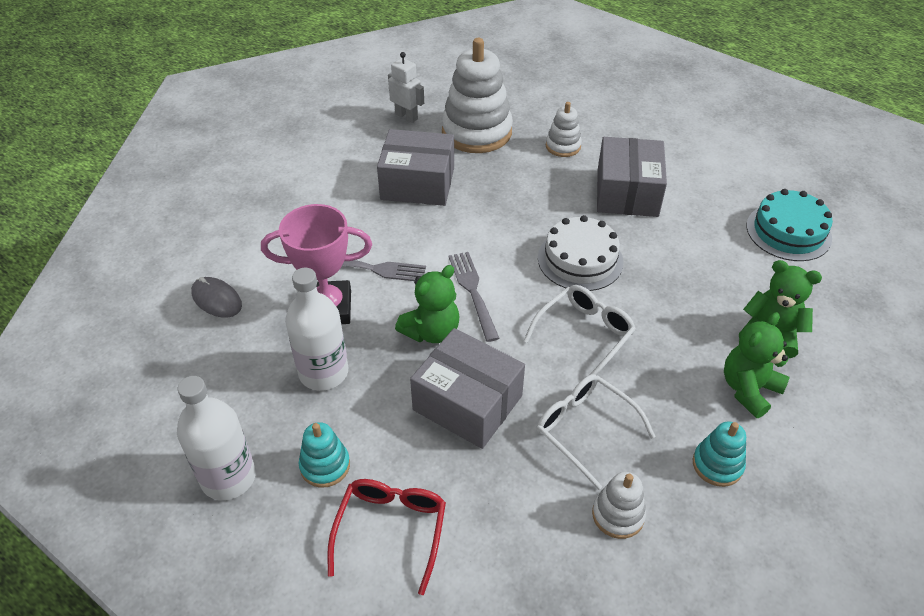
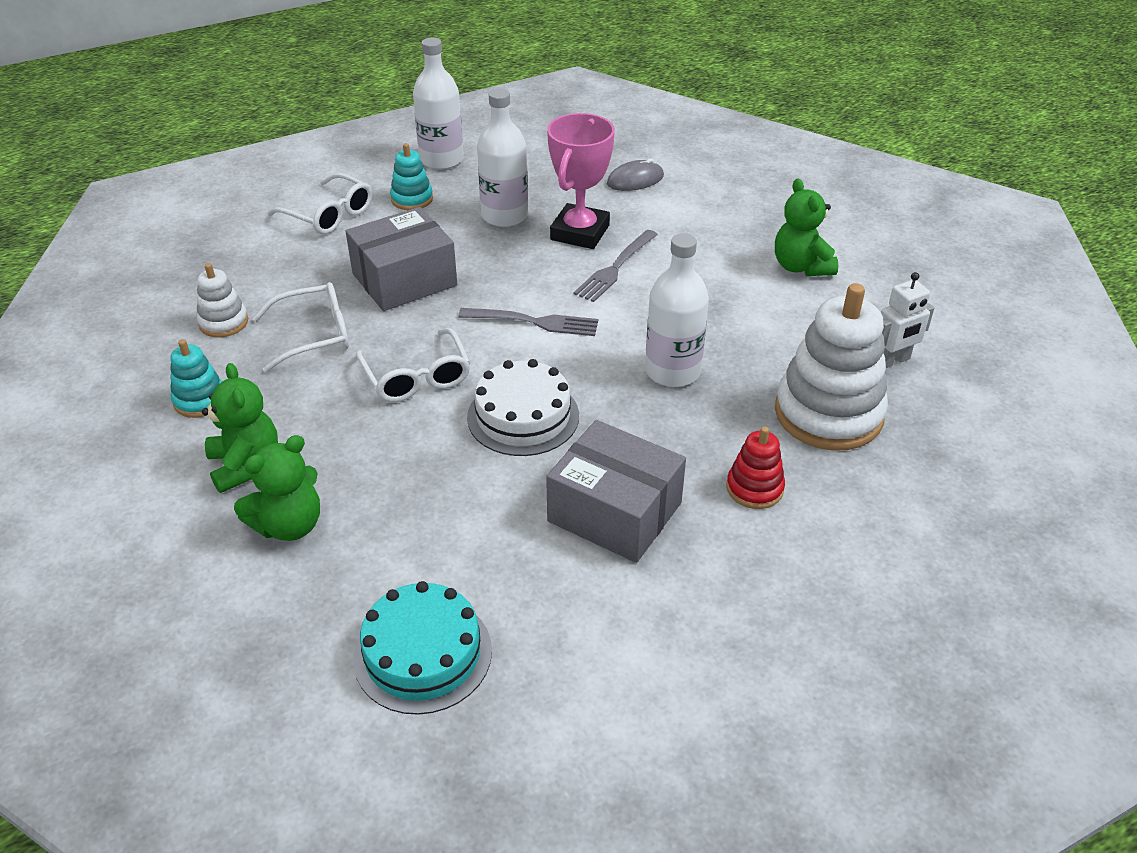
camera: 115 degrees right, 5 degrees down
(391, 530) = (329, 215): red glasses -> white glasses
(417, 183) = (740, 333): grey box -> none
(431, 331) = (502, 282): green teddy bear -> green teddy bear (801, 267)
(481, 203) = (672, 371): none -> white bottle
(563, 146) = (754, 488): white stacking toy -> red stacking toy

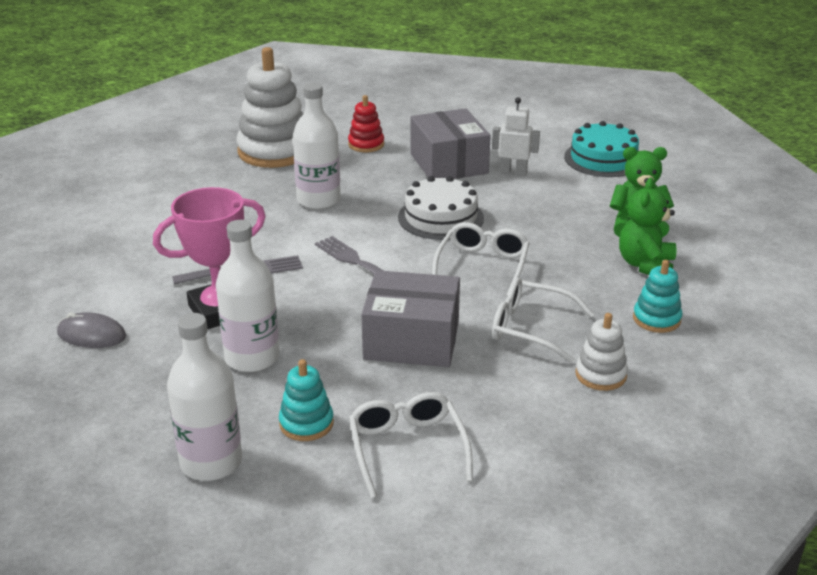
camera: 140 degrees left, 10 degrees down
(801, 267) = (129, 215): green teddy bear -> none
(893, 361) = (194, 154): white robot -> white robot (513, 172)

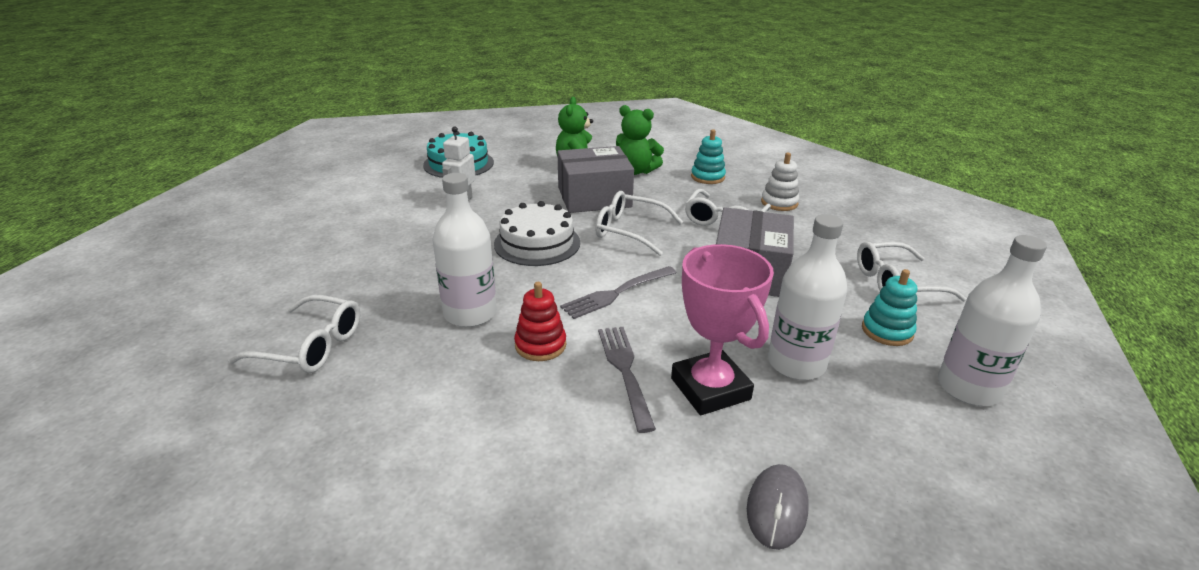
camera: 85 degrees left, 0 degrees up
(275, 151) = (311, 346): white stacking toy -> white glasses
(366, 144) = (342, 276): red stacking toy -> red stacking toy (540, 345)
(449, 163) = (424, 230): grey box -> grey box (594, 197)

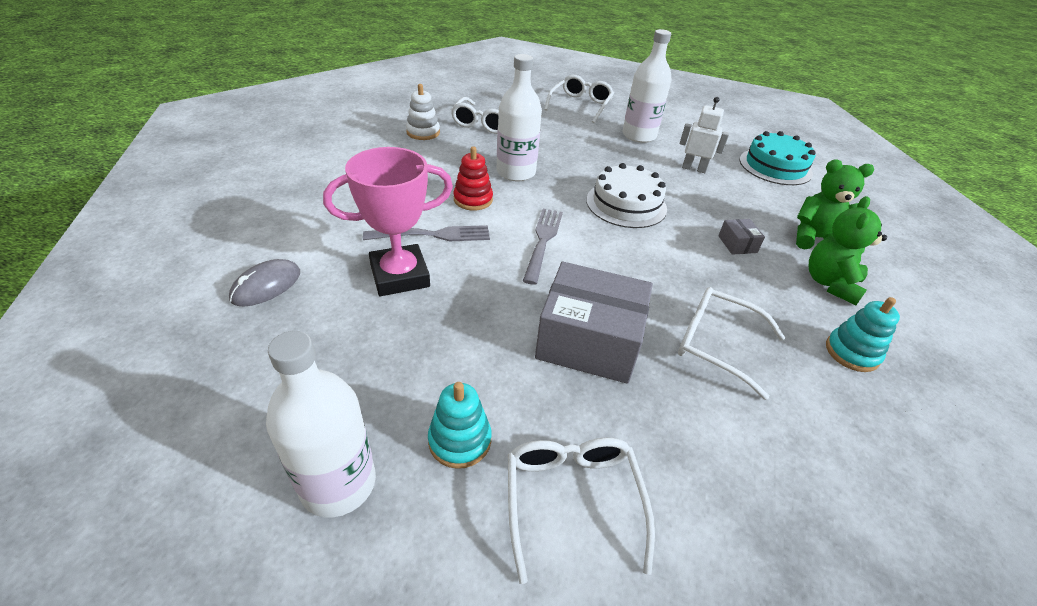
camera: 90 degrees right, 10 degrees up
(594, 197) = (737, 244): grey box -> grey box, size x0.42
(616, 293) = (543, 241): grey fork -> grey fork turned 45 degrees clockwise
(630, 231) = (665, 262): white glasses -> white glasses (580, 105)
(777, 508) = (266, 286): grey mouse -> grey mouse turned 75 degrees counterclockwise
(779, 203) = (798, 421): white stacking toy -> white stacking toy (423, 132)
(796, 363) = (419, 338): white bottle -> white bottle (639, 135)

